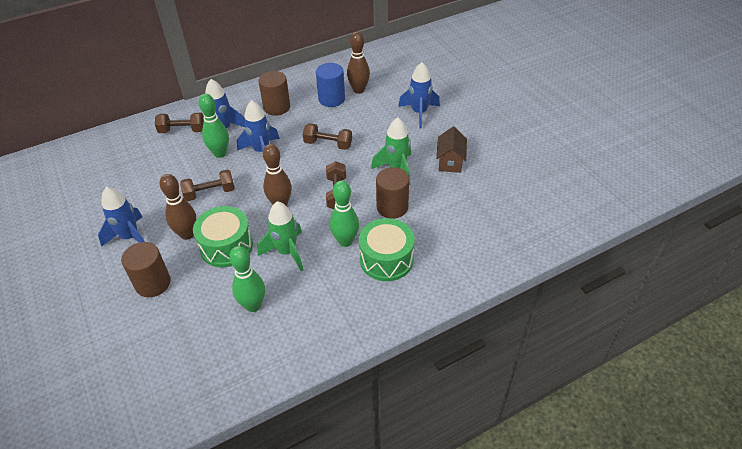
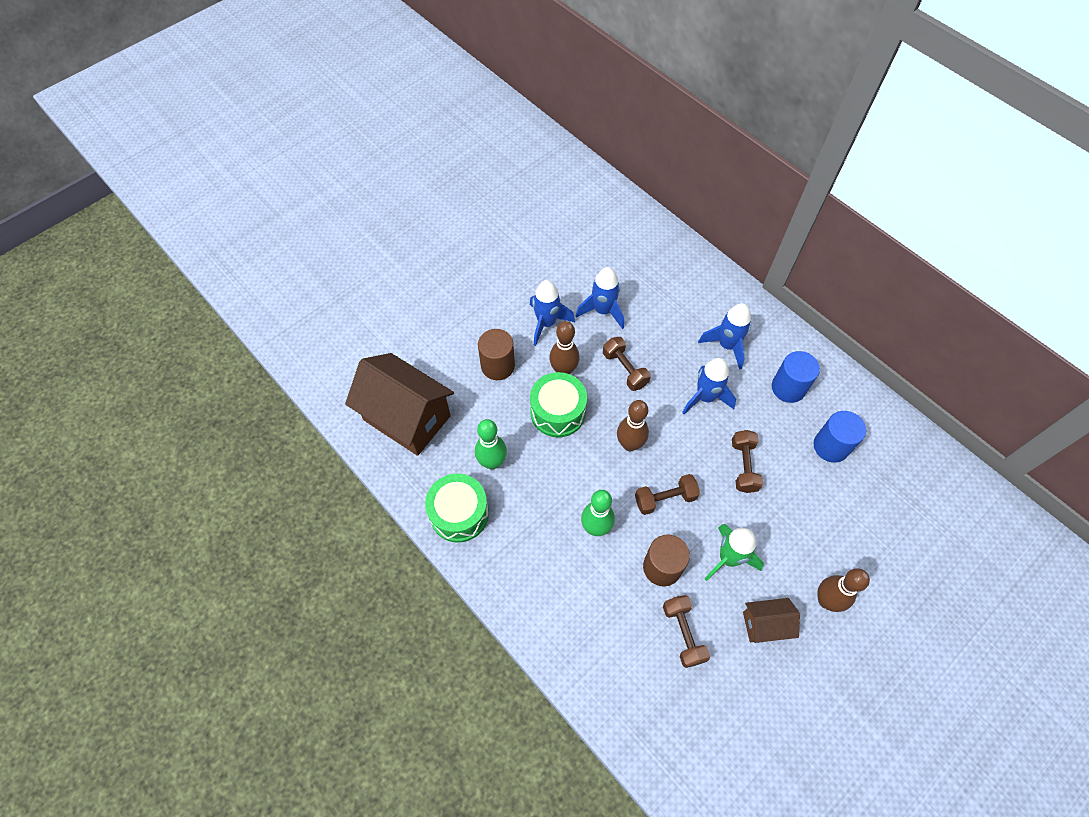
camera: 75 degrees right, 15 degrees up
(168, 374) = (407, 418): none -> brown house
(182, 130) = (709, 306): brown dumbbell -> brown dumbbell (683, 633)
(220, 153) = (687, 356): green bowling pin -> none
(277, 107) = (788, 388): brown cylinder -> blue cylinder
(287, 252) = (565, 472): green rocket -> none
(359, 90) = (864, 475): brown bowling pin -> brown bowling pin (826, 600)
(386, 259) = (582, 578): green drum -> green drum (459, 513)
(419, 113) = (848, 565): blue rocket -> blue rocket (603, 311)

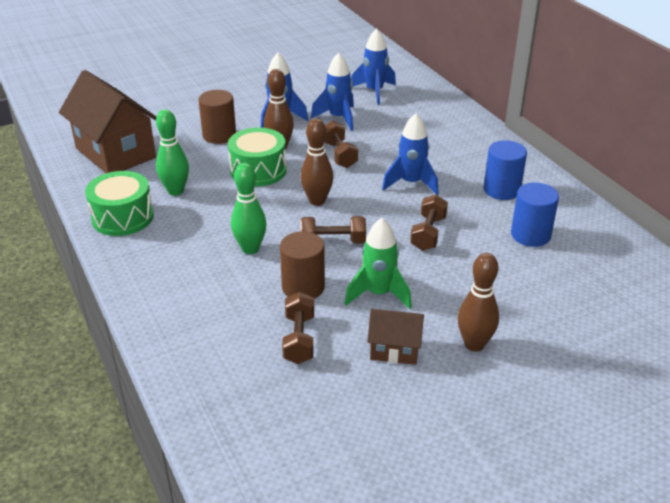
camera: 15 degrees right, 25 degrees down
(727, 345) = (450, 155): blue rocket -> blue rocket (374, 92)

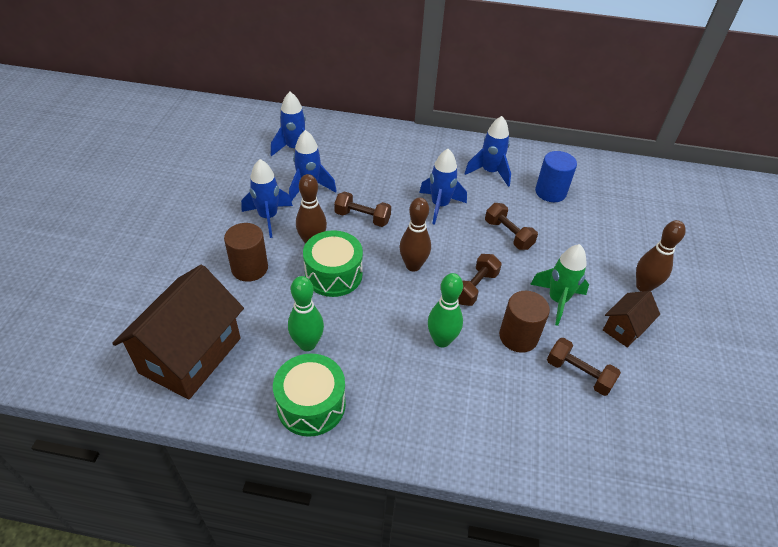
camera: 55 degrees left, 10 degrees up
(115, 153) = (191, 355): brown house -> brown house turned 60 degrees counterclockwise
(501, 190) = (490, 172): blue cylinder -> blue rocket

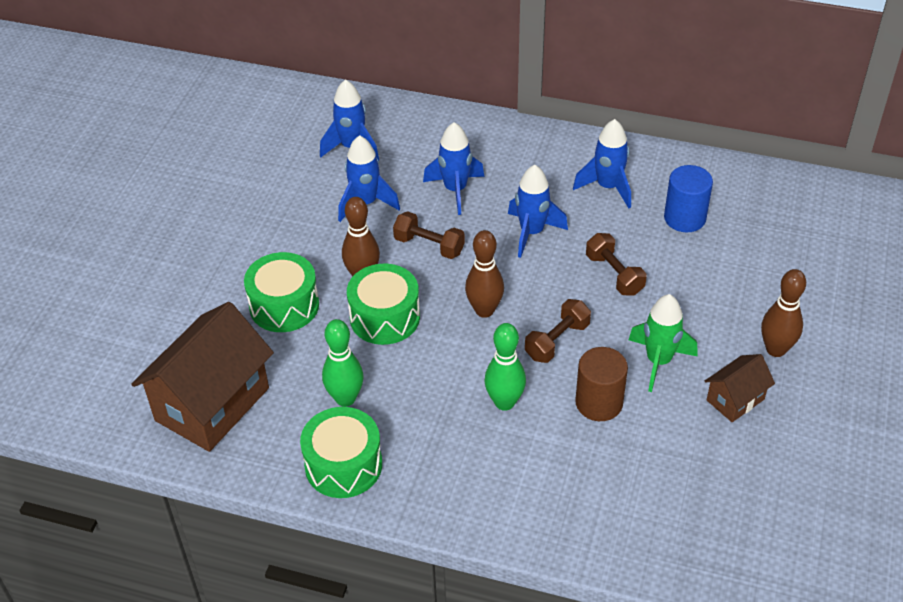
camera: 10 degrees right, 0 degrees up
(249, 268) = (284, 305): brown cylinder -> green drum
(268, 217) = (311, 241): blue rocket -> blue rocket (455, 190)
(579, 374) = (663, 449): brown dumbbell -> none

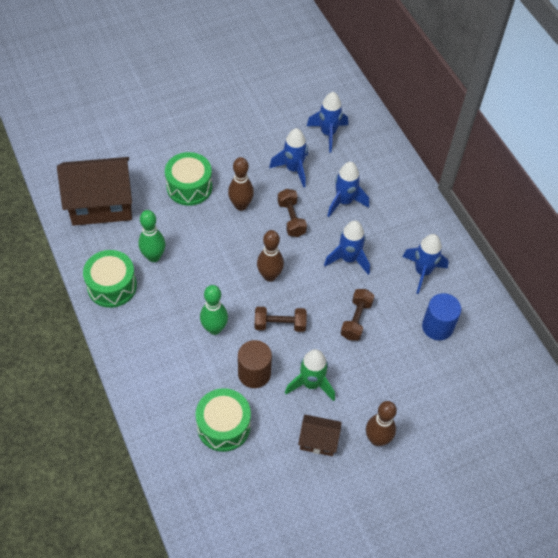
camera: 45 degrees right, 10 degrees up
(384, 317) = (222, 235): green drum -> green drum (223, 426)

